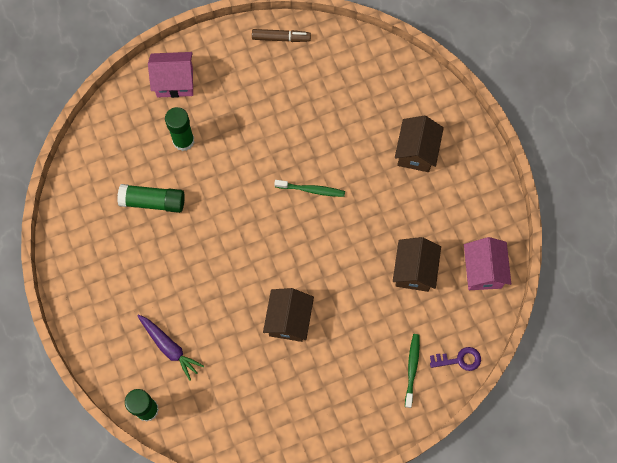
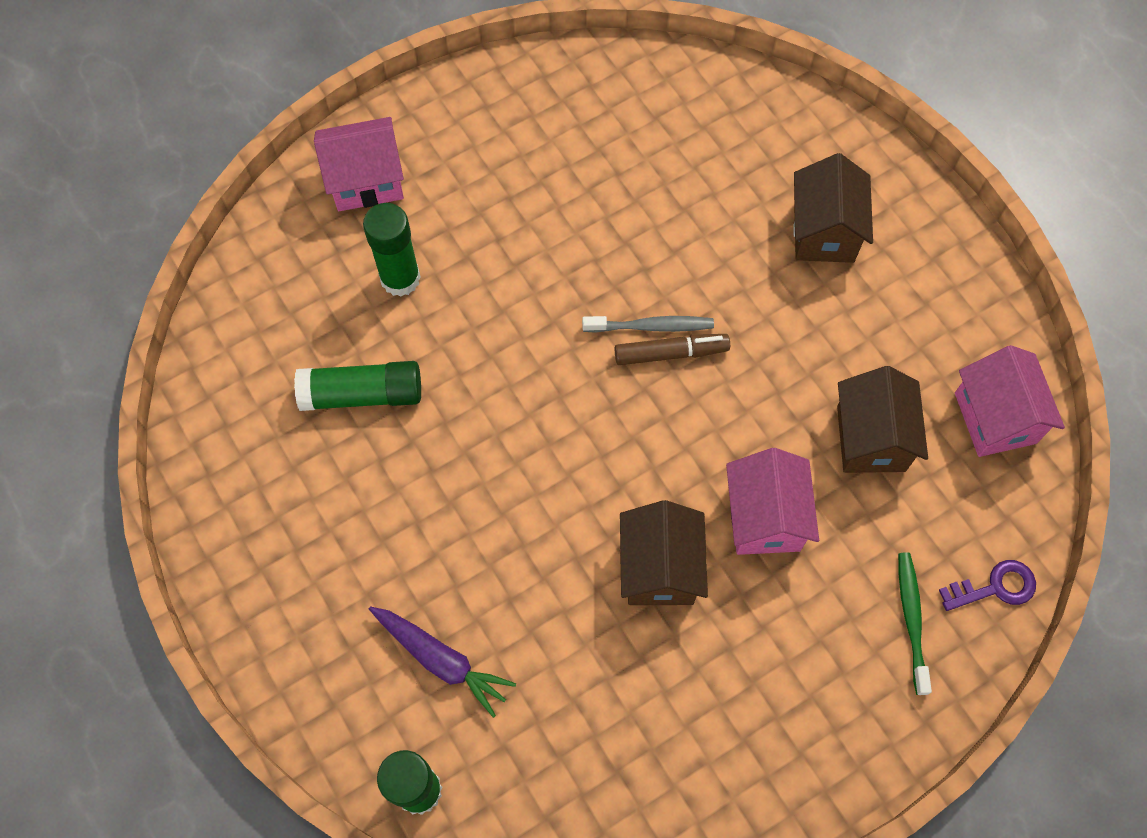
camera: 10 degrees left, 5 degrees down
(281, 38) = (542, 80): brown marker -> brown marker (671, 353)
(311, 190) = (651, 326): green toothbrush -> grey toothbrush
(348, 303) = (764, 517): none -> pink house

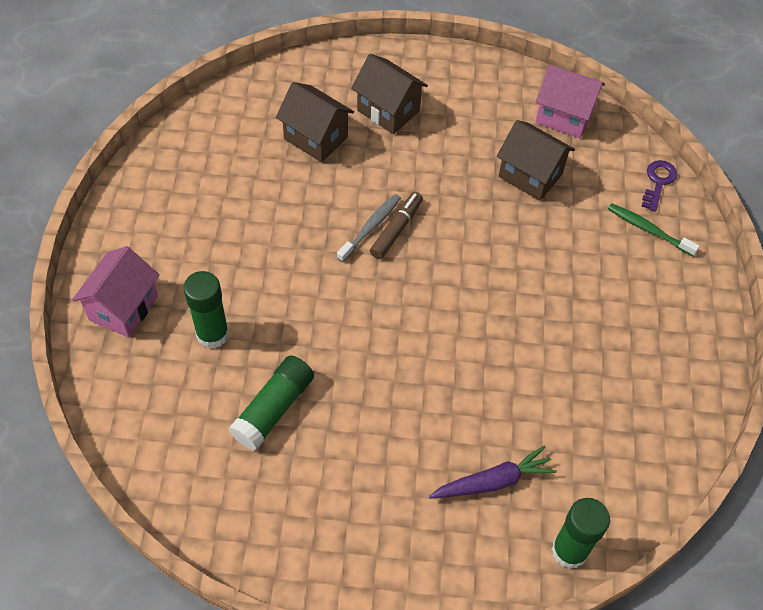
camera: 55 degrees left, 10 degrees down
(660, 568) = (526, 325): brown house -> brown house (316, 138)
(764, 517) = (536, 254): pink house -> none

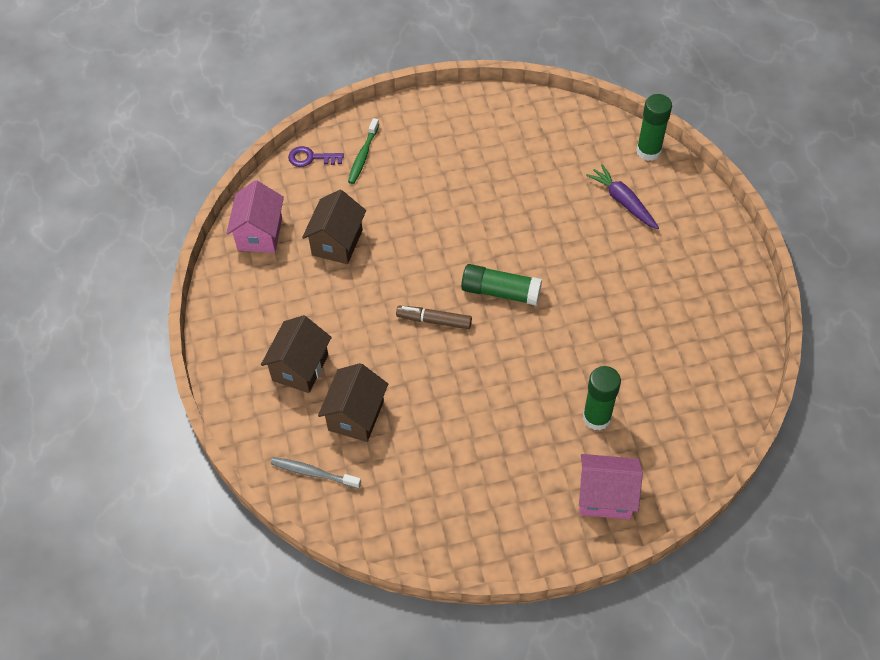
camera: 105 degrees left, 0 degrees up
(273, 409) = (638, 350): green glue stick -> green glue stick (500, 292)
(370, 227) = (440, 340): grey toothbrush -> grey toothbrush (313, 473)

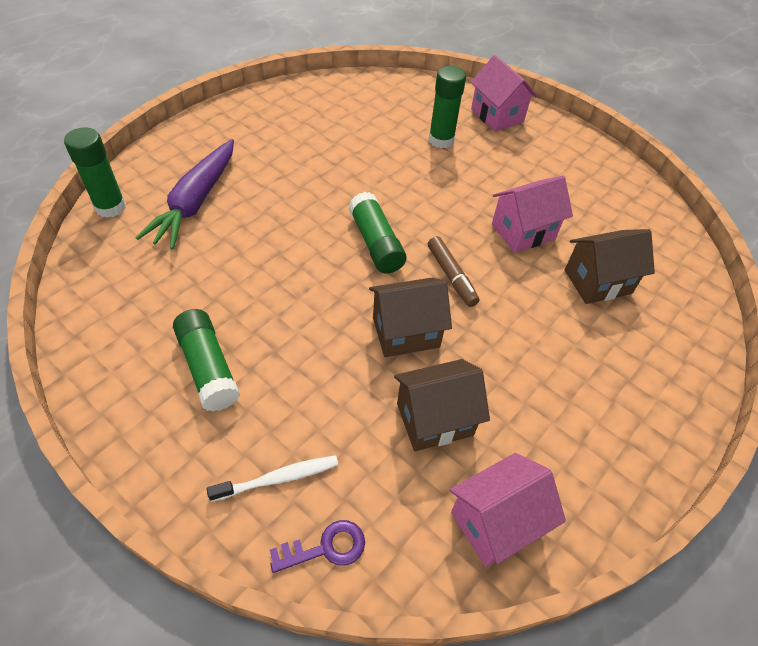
camera: 130 degrees left, 5 degrees down
(300, 367) = (604, 354): brown house -> brown house (405, 332)
(311, 158) = (325, 548): purple key -> purple key turned 75 degrees counterclockwise
(313, 473) = (674, 281): grey toothbrush -> none
(363, 156) = (278, 478): green toothbrush -> white toothbrush
(441, 402) = (523, 232): none -> pink house
(459, 153) = (208, 368): none -> green glue stick
(623, 201) = (196, 201): purple carrot -> purple carrot, size x1.50

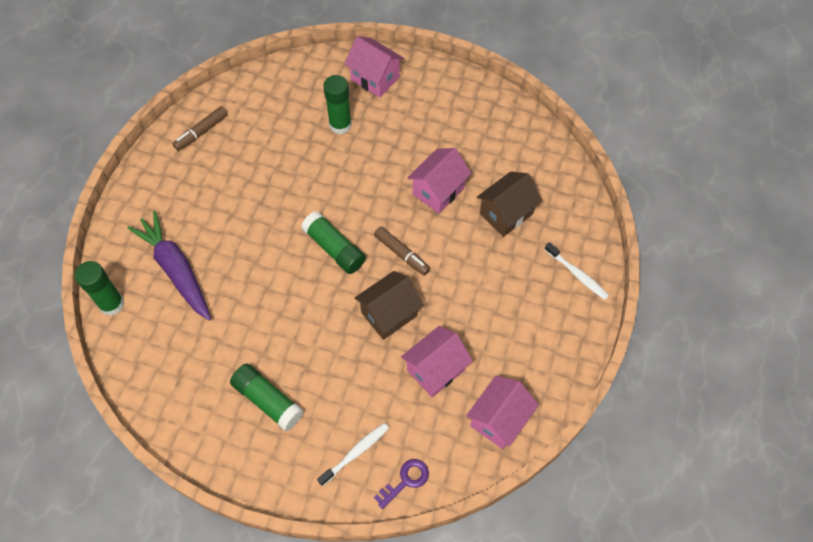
camera: 20 degrees left, 10 degrees up
(196, 201) = (176, 270): purple carrot -> purple carrot turned 150 degrees clockwise
(297, 102) = (201, 132): none -> brown marker
(435, 419) = (435, 370): brown house -> pink house
(672, 381) = (577, 274): none -> white toothbrush

